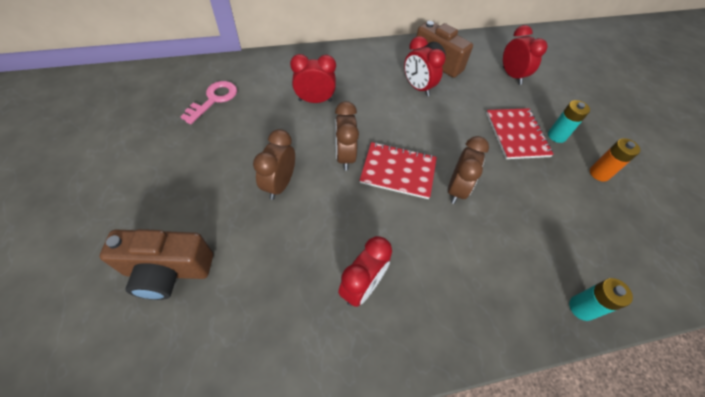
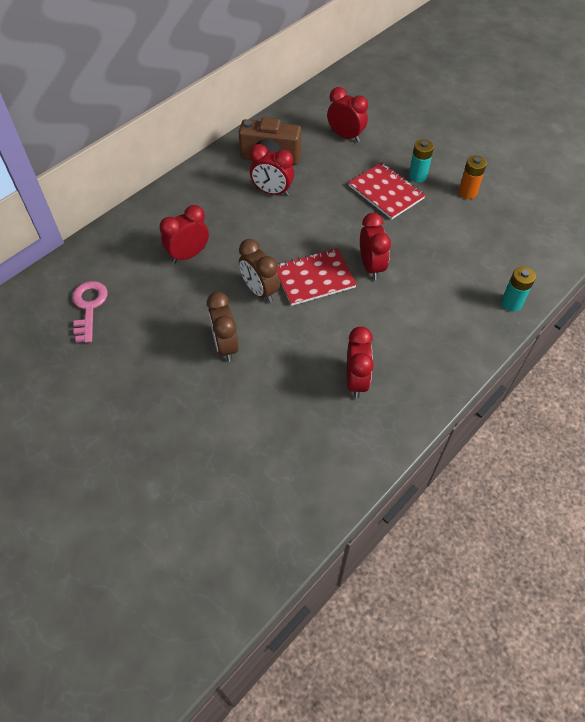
camera: 30 degrees left, 0 degrees up
(168, 271) = (198, 463): brown camera -> none
(456, 189) = (371, 266): brown clock -> red clock

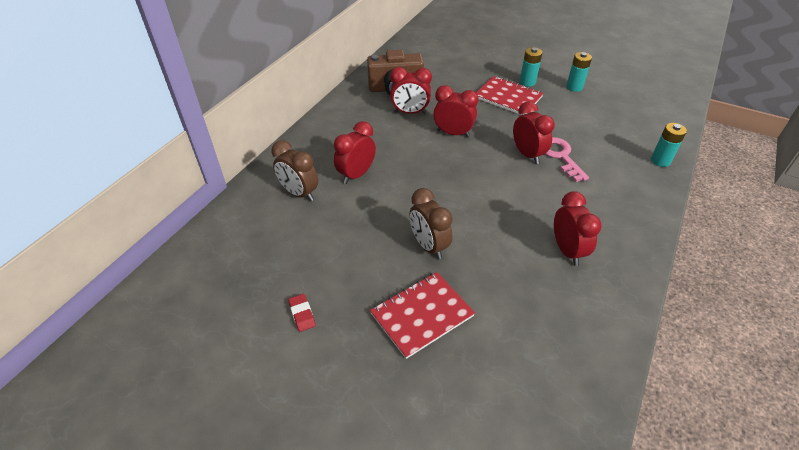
camera: 15 degrees left, 10 degrees down
(87, 386) = (302, 314): none -> red eraser
(89, 307) = (275, 239): pink key -> pink key (560, 156)
(260, 291) = (438, 192): brown clock -> brown clock (299, 193)
(314, 278) = (482, 172): red notebook -> red notebook (422, 315)
(345, 136) = (452, 63): red clock -> red clock (453, 133)
(467, 192) = (574, 87): orange battery -> turquoise battery

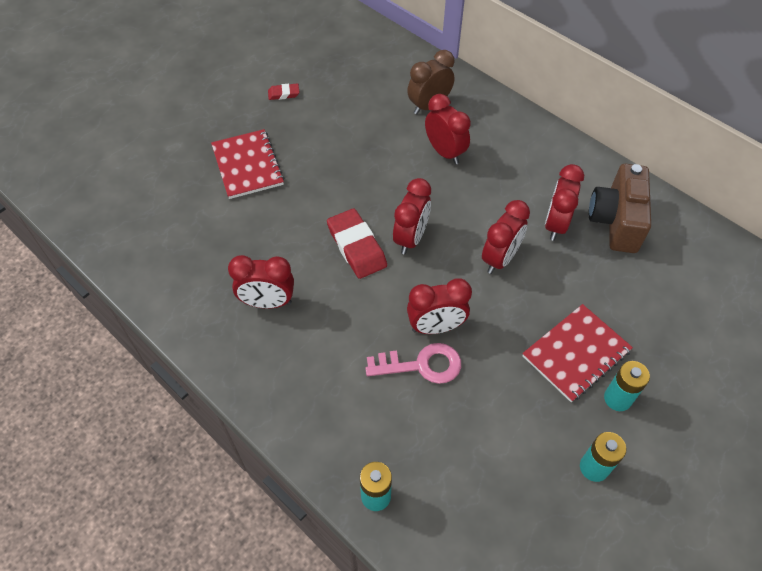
camera: 105 degrees right, 10 degrees up
(429, 246) = (321, 188): brown clock -> none
(457, 179) = (410, 238): none -> red clock
(481, 208) = (356, 246): none -> red eraser

